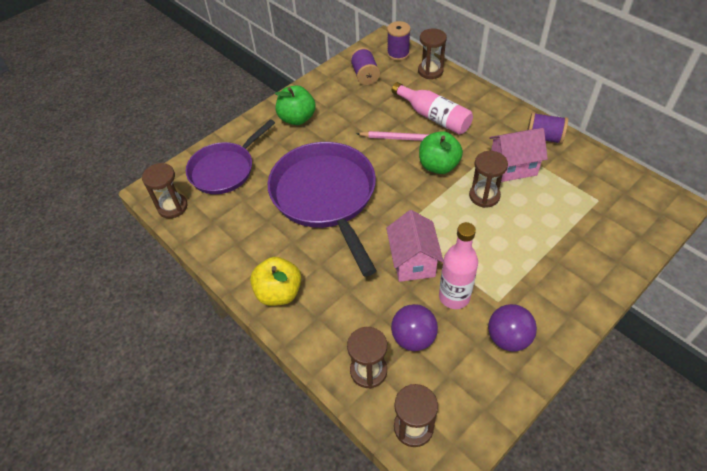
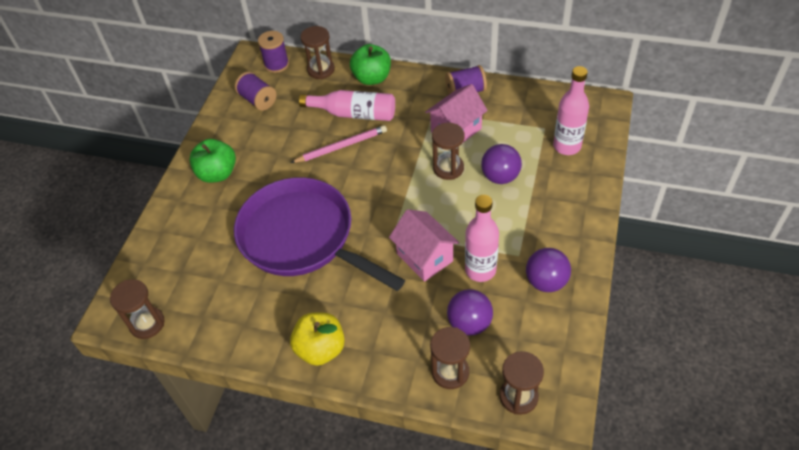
camera: 30 degrees left, 0 degrees up
(225, 169) = (177, 259): purple pan -> none
(438, 166) = (389, 159): green apple -> green apple (372, 78)
(527, 224) = (500, 177): none -> purple ball
(610, 226) = (567, 146): none -> pink bottle

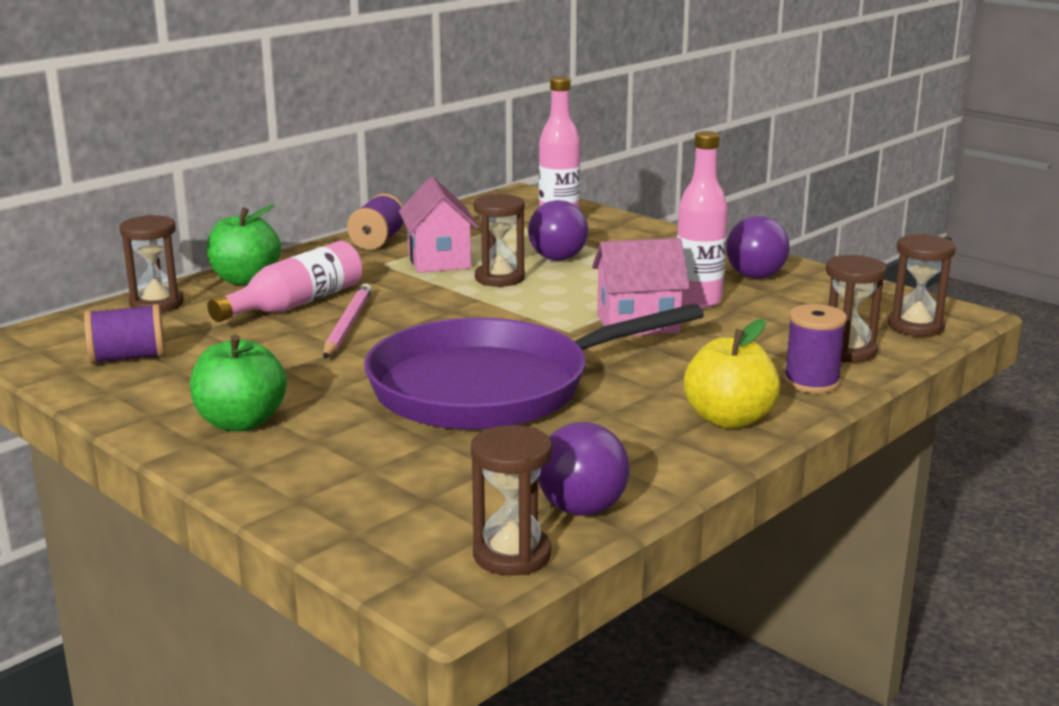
camera: 65 degrees left, 30 degrees down
(276, 64) = (75, 329): purple spool -> purple spool (811, 382)
(469, 323) = (778, 325): purple ball -> purple ball (582, 509)

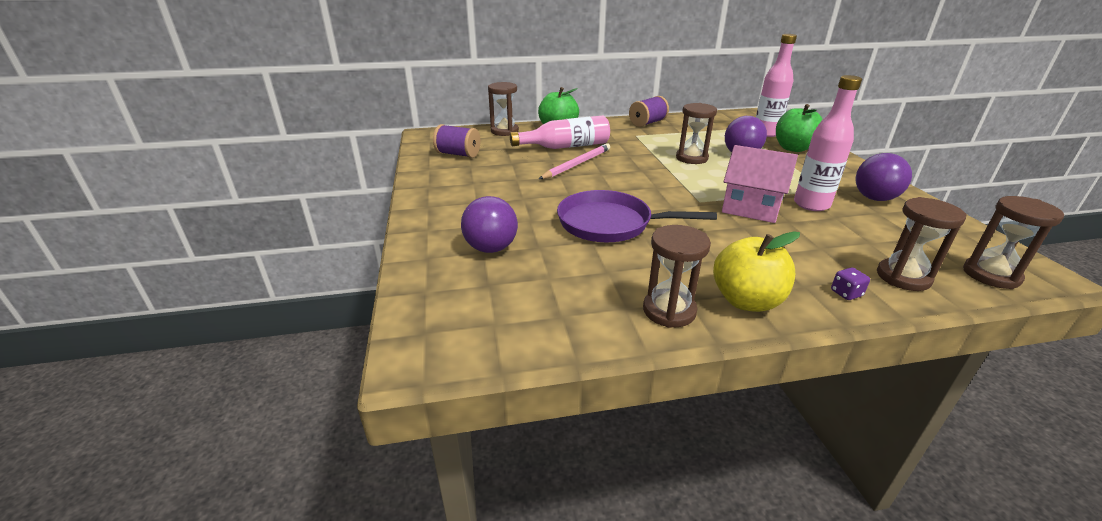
camera: 35 degrees right, 10 degrees up
(240, 422) = (460, 202): green apple -> green apple (793, 148)
(439, 260) = (668, 140): pink house -> none
(491, 387) = (610, 223): purple pan -> purple pan, size x0.64
(512, 555) = (485, 347): brown hourglass -> brown hourglass (669, 311)
(582, 509) = (567, 331): purple ball -> purple ball (491, 248)
(811, 382) = (846, 293): purple spool -> purple dice

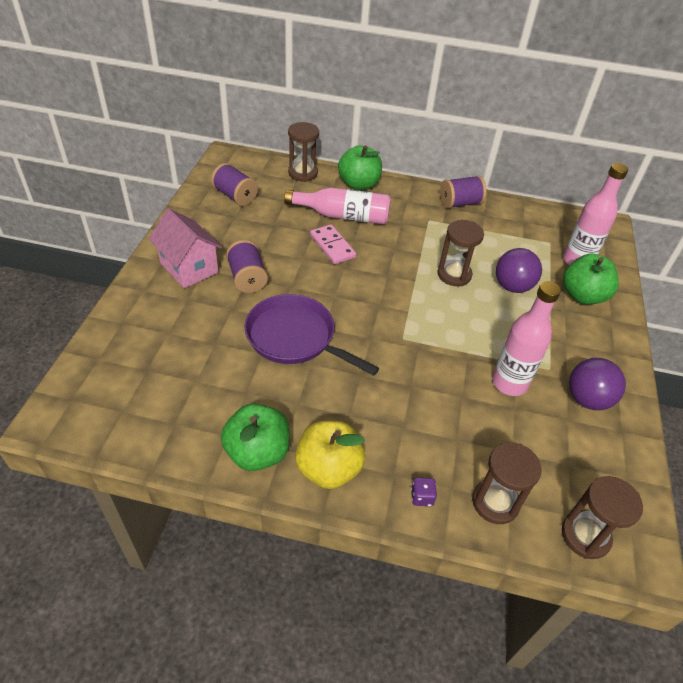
camera: 20 degrees right, 15 degrees up
(491, 248) = (176, 330): purple ball -> none
(523, 198) = (247, 278): none -> purple spool
(577, 164) = (332, 246): pink pencil -> pink domino
(669, 311) = (257, 452): brown hourglass -> green apple
(751, 208) = (442, 366): pink house -> pink house (189, 268)

